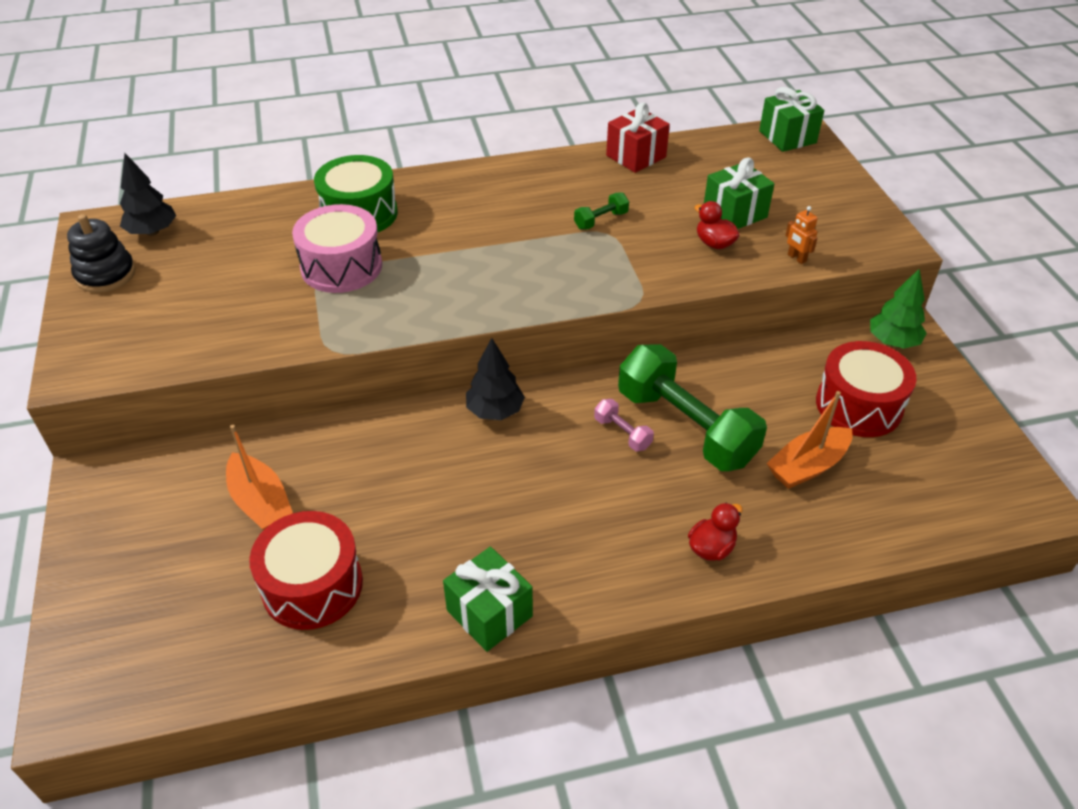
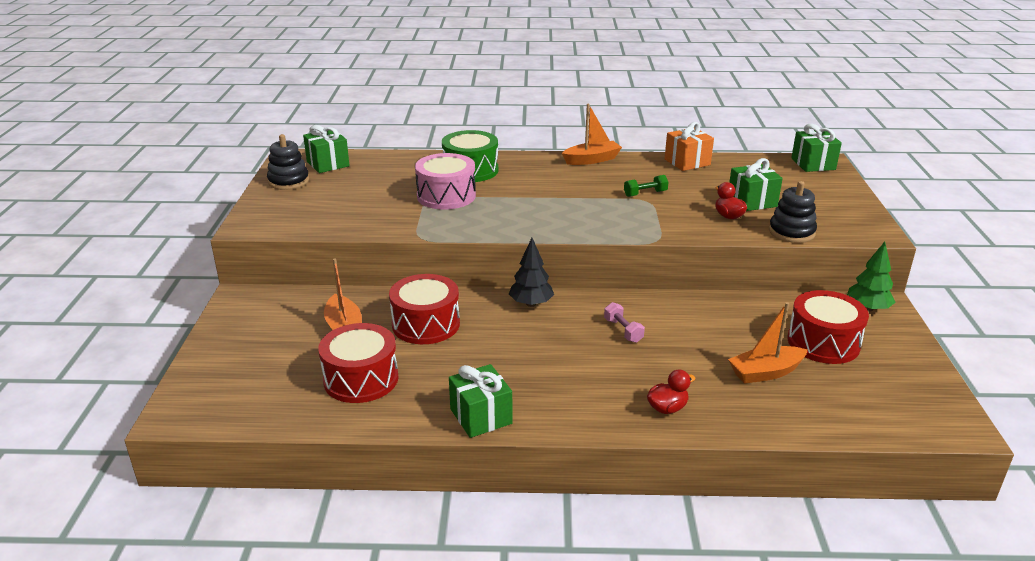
camera: 15 degrees right, 15 degrees down
(152, 232) = (328, 164): black tree -> green gift
(369, 473) = (426, 324): none -> red drum
(514, 170) = (592, 160): none -> orange boat
(636, 156) = (687, 162): red gift -> orange gift
(686, 427) = (674, 334): green dumbbell -> none
(796, 258) = (791, 232): orange robot -> black stacking toy

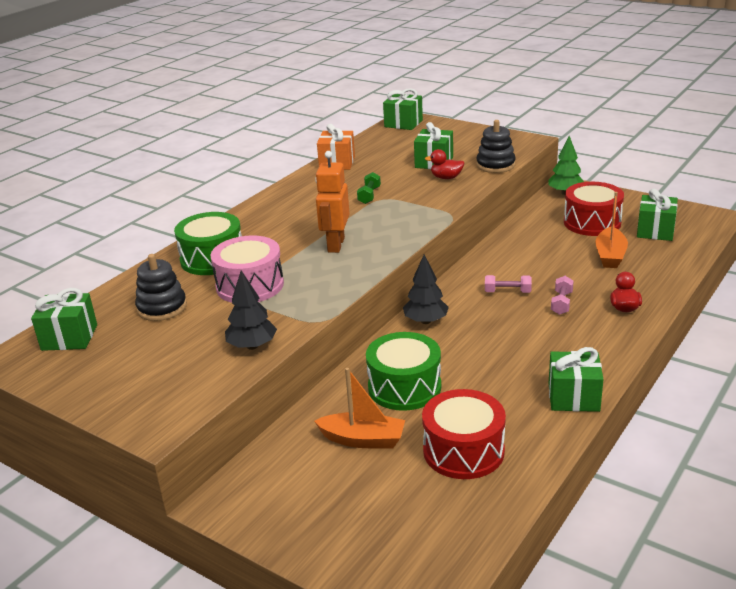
camera: 55 degrees left, 0 degrees up
(288, 181) = (76, 374): black stacking toy -> black stacking toy (162, 308)
(365, 224) = (252, 346): none -> black tree
(426, 324) = (404, 387): red drum -> green drum
(542, 207) = (335, 245): none -> orange robot
(592, 160) = (276, 198): orange boat -> none
(635, 367) = (561, 303): none -> pink dumbbell
(861, 390) = (655, 231): none -> green gift

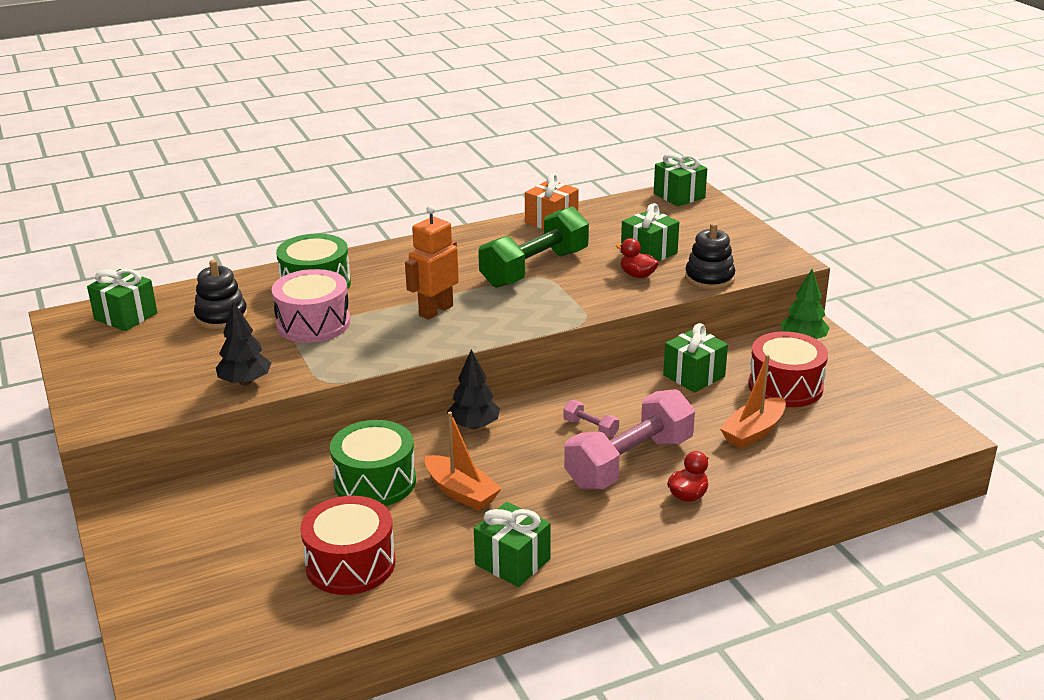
camera: 30 degrees right, 0 degrees up
(363, 440) = (283, 513): orange boat -> orange boat (461, 492)
(369, 195) = (534, 269): green dumbbell -> green dumbbell, size x2.40
(561, 303) = (629, 462): pink dumbbell -> pink dumbbell, size x2.40
(655, 231) = (846, 424): green gift -> green gift (694, 376)

